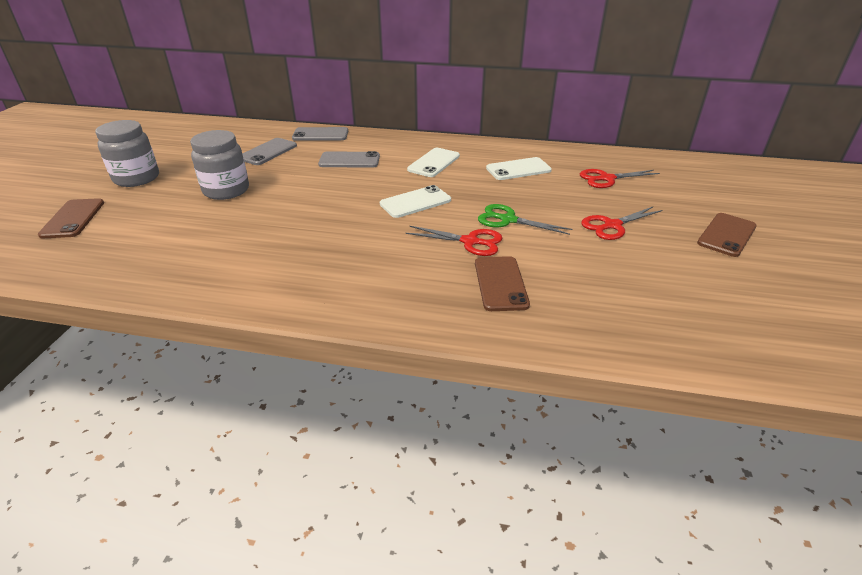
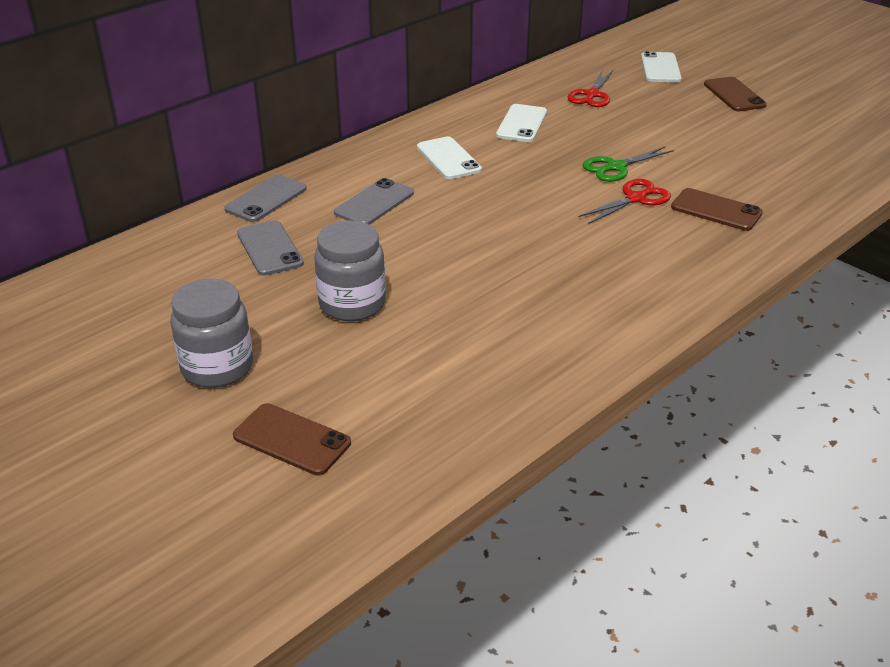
camera: 55 degrees left, 0 degrees up
(415, 202) = (528, 198): white phone -> white phone (660, 68)
(612, 225) = (674, 129): red scissors -> none

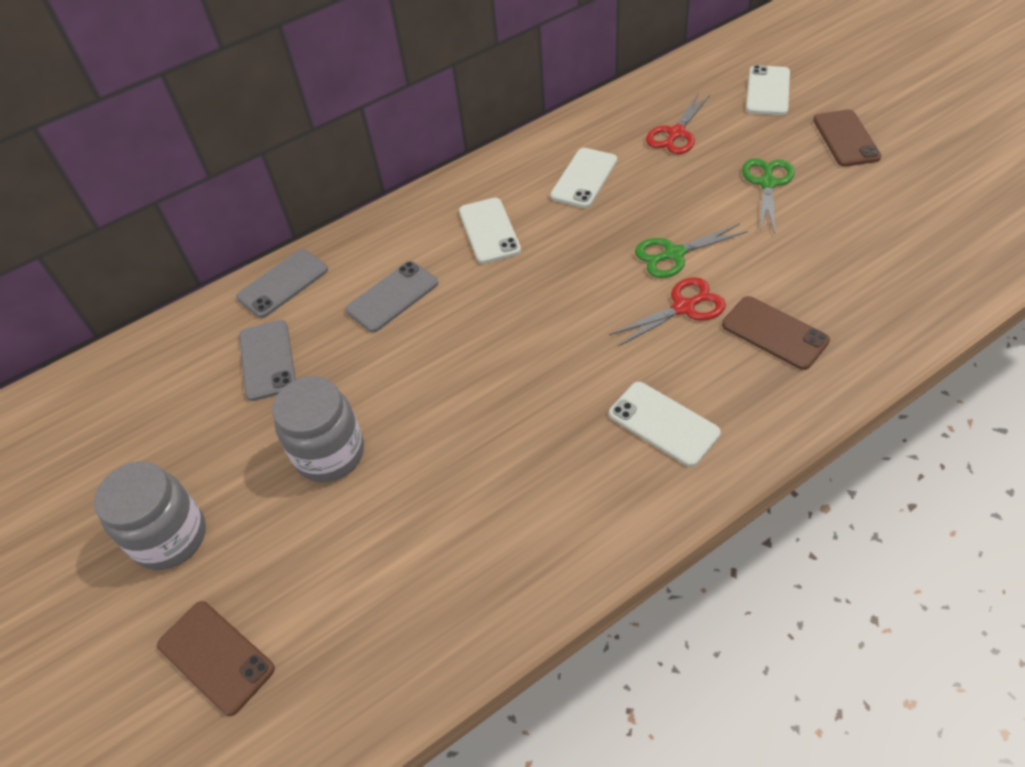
camera: 15 degrees right, 15 degrees up
(643, 268) = (663, 423): none -> white phone
(679, 123) = (767, 183): none -> green scissors

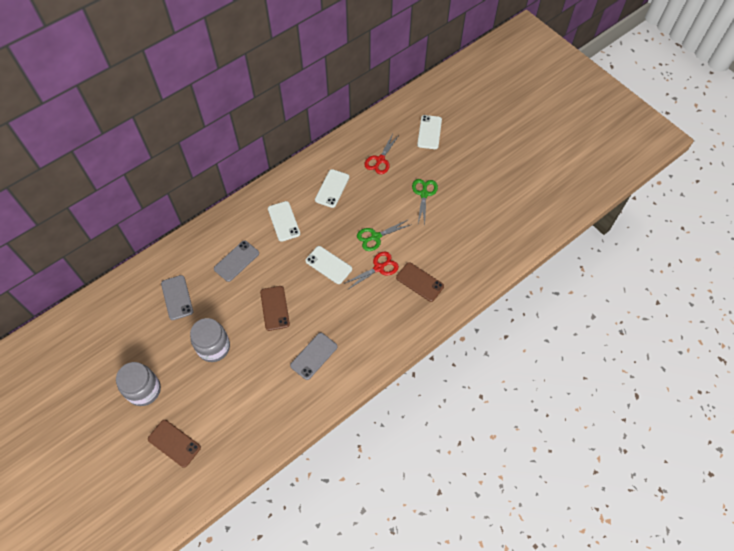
camera: 10 degrees left, 10 degrees up
(283, 283) = (179, 253): grey phone -> grey phone (314, 356)
(663, 423) = (367, 330): white phone -> white phone (328, 265)
(845, 138) = (465, 166): brown phone -> brown phone (274, 308)

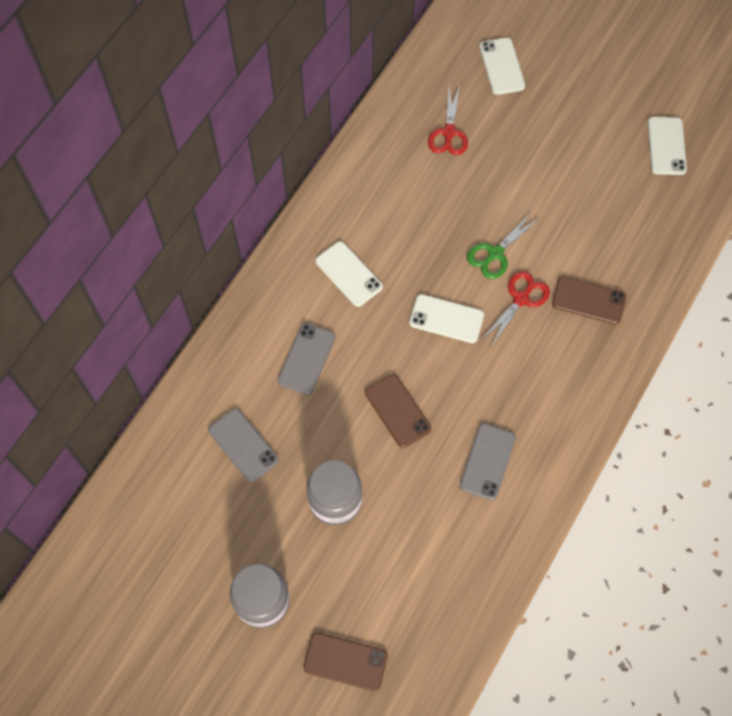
camera: 20 degrees left, 5 degrees up
(332, 188) = (397, 200): white phone -> white phone (666, 146)
(424, 194) = (536, 165): green scissors -> none

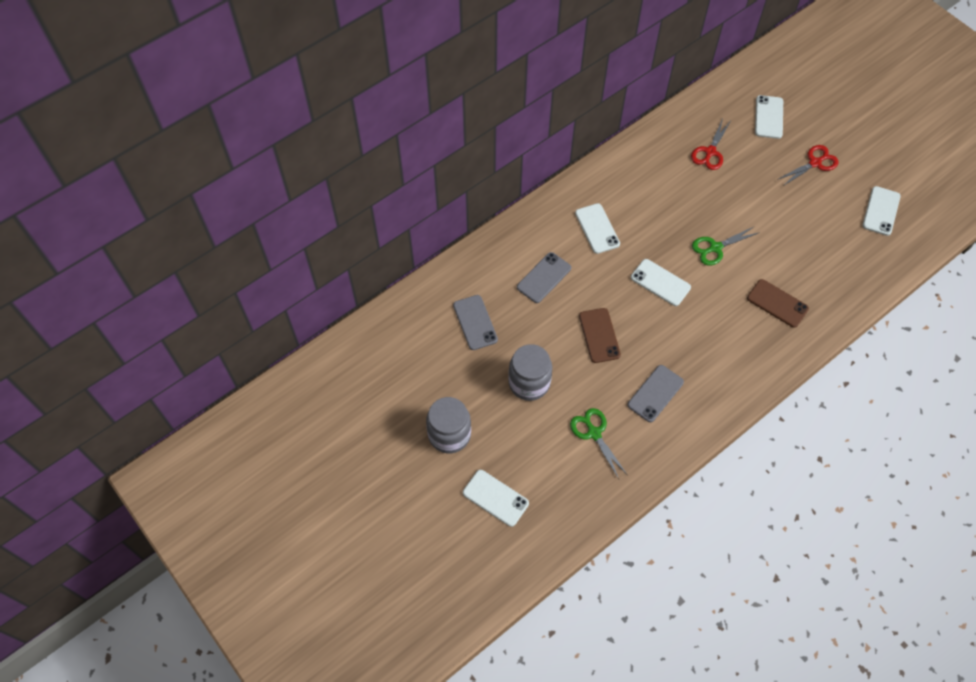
camera: 20 degrees right, 5 degrees down
(345, 661) = (495, 498): brown phone -> white phone
(433, 537) = (594, 433): none -> green scissors
(521, 299) = (724, 286): red scissors -> red scissors (815, 163)

